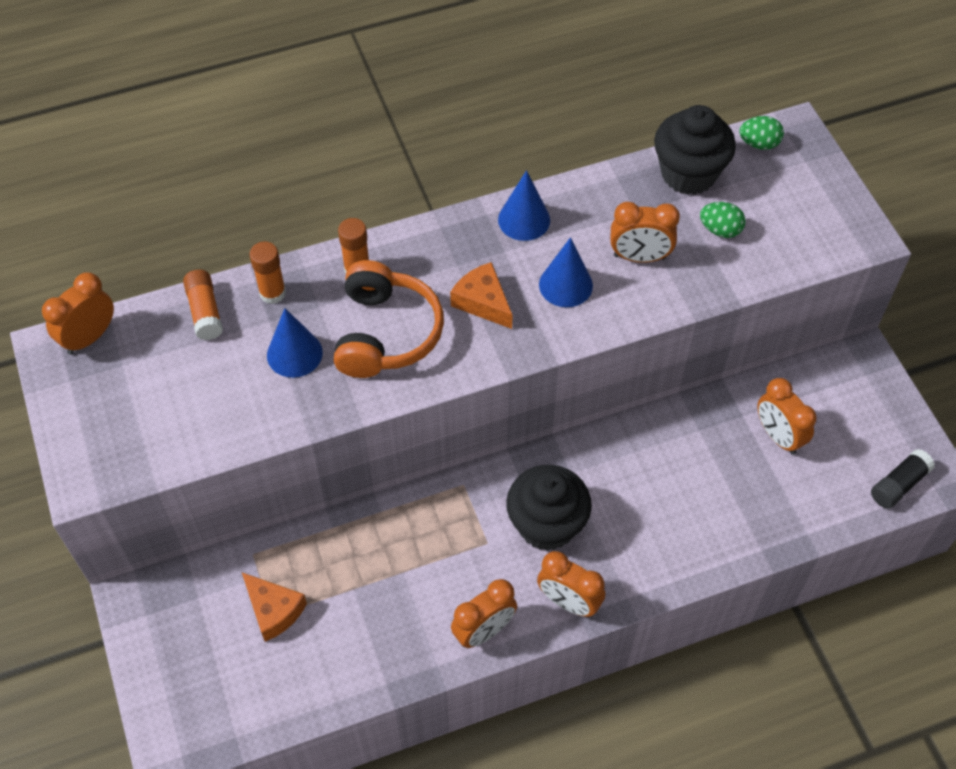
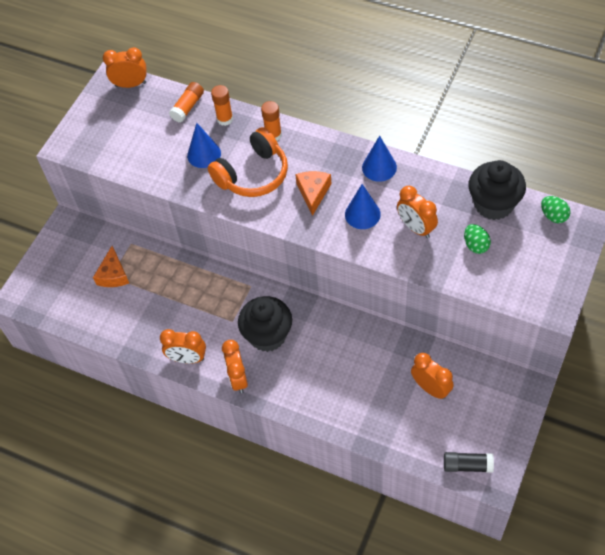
camera: 50 degrees right, 0 degrees up
(778, 436) = (430, 388): orange clock -> orange clock turned 120 degrees clockwise

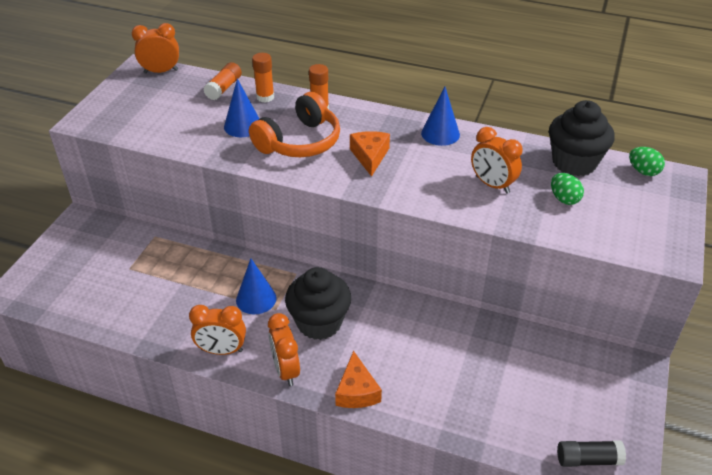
camera: 10 degrees left, 15 degrees down
(113, 274) = (132, 266): orange cheese -> orange cheese (356, 391)
(362, 214) = (429, 174): blue cone -> blue cone (256, 299)
(430, 388) = (524, 372): orange clock -> none

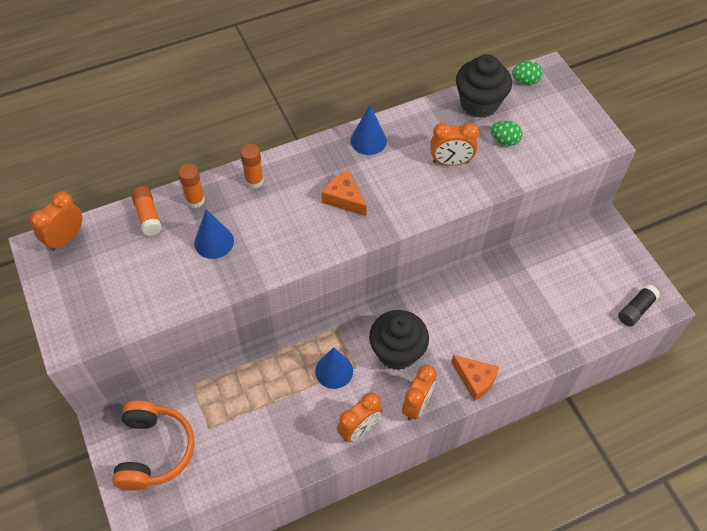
camera: 45 degrees left, 15 degrees up
(286, 370) = (417, 405): orange clock -> orange clock turned 90 degrees counterclockwise
(299, 142) = (277, 224): orange headphones -> orange headphones (154, 450)

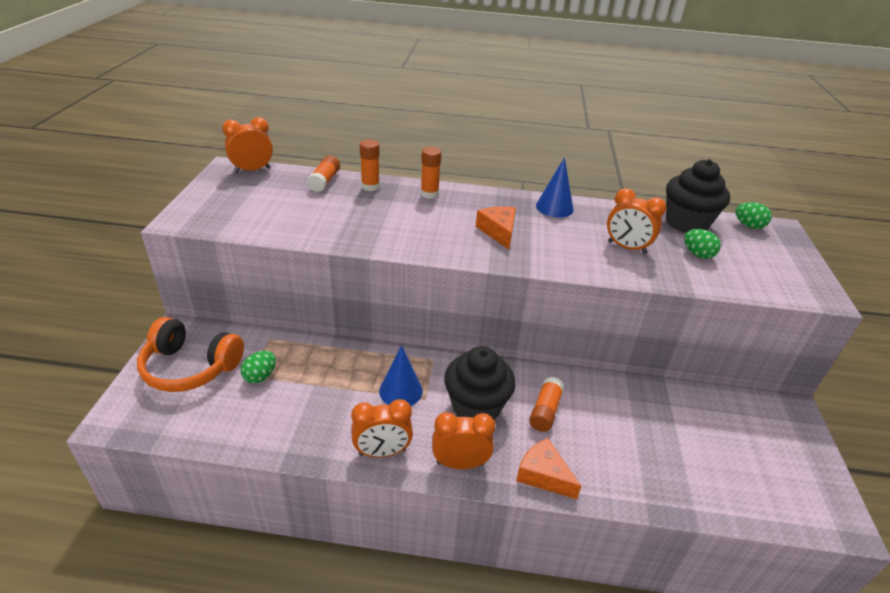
camera: 30 degrees right, 20 degrees down
(154, 450) = (190, 367): orange headphones -> orange headphones turned 75 degrees clockwise
(214, 242) = (358, 213): blue cone -> none
(218, 424) = (260, 376): none -> green egg
(417, 405) = (460, 463): orange clock -> orange clock turned 150 degrees counterclockwise
(446, 326) = (545, 411): none -> orange glue stick
(475, 379) = (543, 475): orange cheese -> orange cheese turned 150 degrees clockwise
(636, 309) = (799, 510): black glue stick -> none

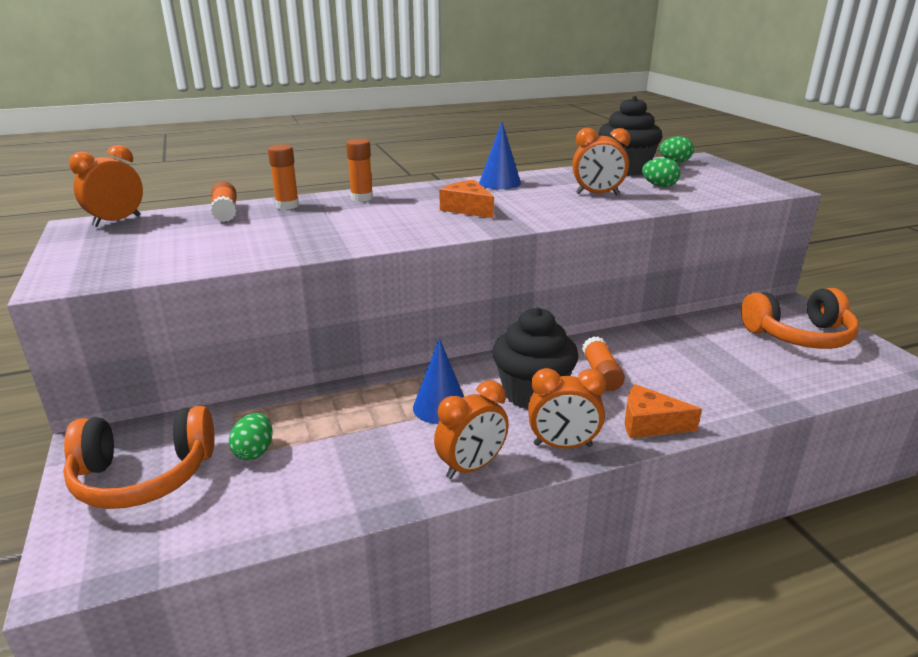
camera: 25 degrees left, 10 degrees down
(460, 463) = (562, 445): orange clock -> orange clock turned 150 degrees counterclockwise
(764, 445) = (798, 336): none -> orange headphones

